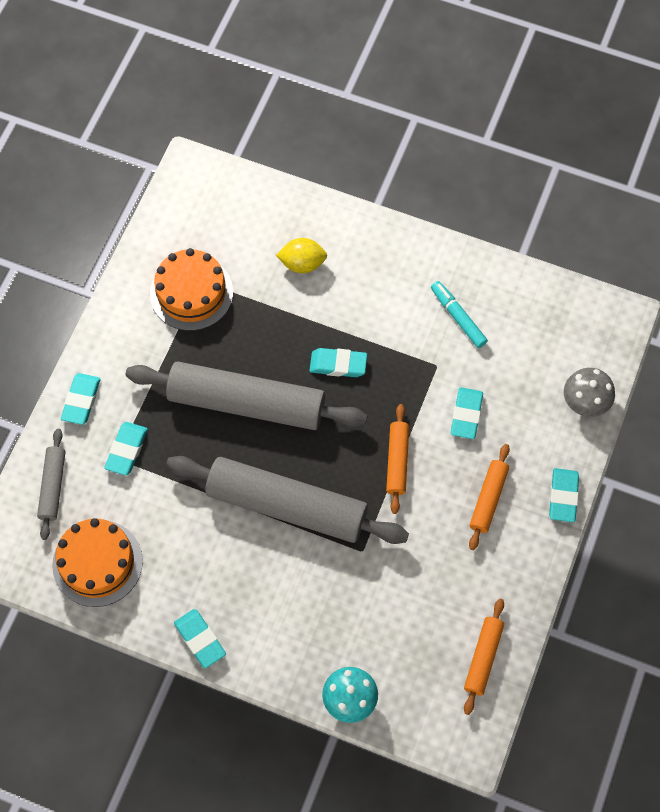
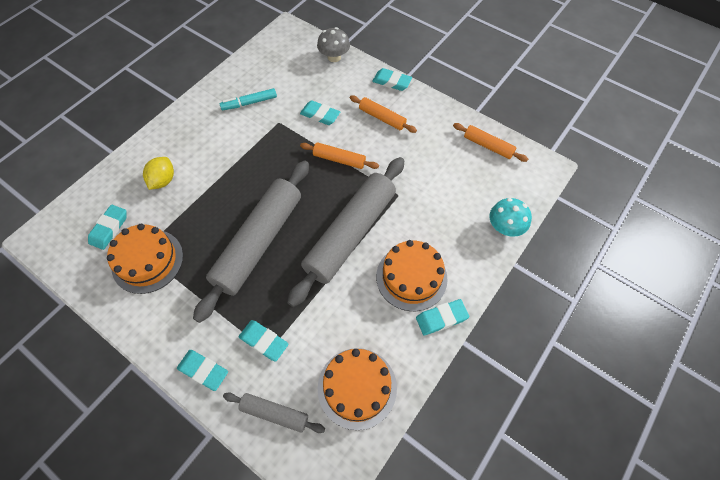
camera: 75 degrees left, 5 degrees down
(245, 593) = (411, 277): none -> orange cake
(338, 364) = (253, 177): turquoise eraser -> turquoise eraser (109, 228)

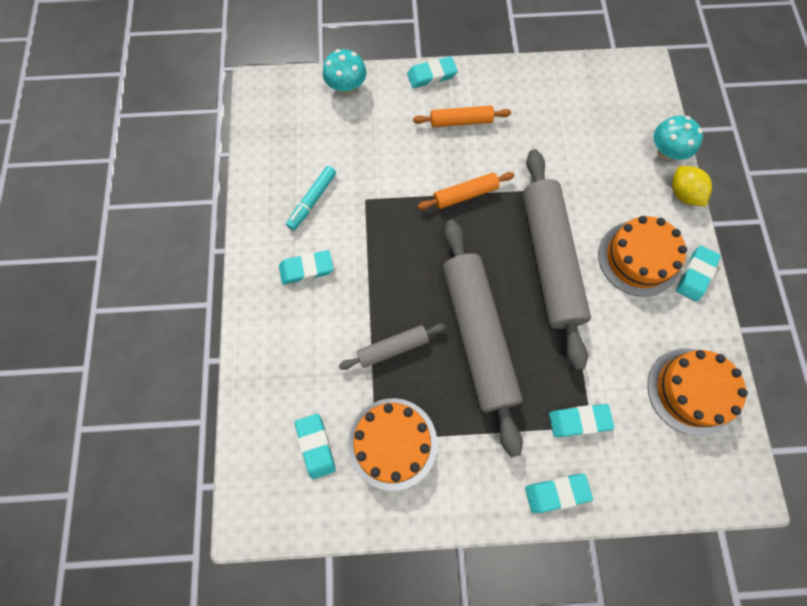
camera: 40 degrees left, 10 degrees up
(163, 180) = (315, 352): yellow lemon -> yellow lemon (683, 194)
(274, 413) = (651, 472): grey rolling pin -> grey rolling pin (393, 348)
(320, 115) = (399, 161): turquoise eraser -> turquoise eraser (306, 269)
(334, 57) = (346, 87): grey mushroom -> turquoise mushroom
(488, 146) = (581, 82): orange rolling pin -> none

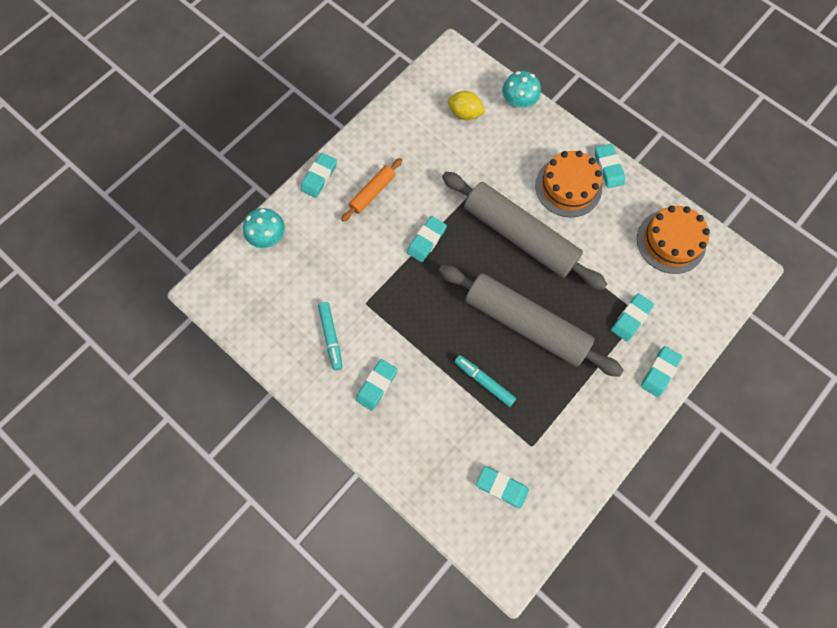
camera: 45 degrees left, 0 degrees up
(392, 443) = (544, 438): orange cake -> none
(393, 348) = (484, 381): grey rolling pin -> turquoise marker
(465, 195) = (426, 240): orange rolling pin -> turquoise eraser
(683, 194) = (554, 122): yellow lemon -> yellow lemon (465, 113)

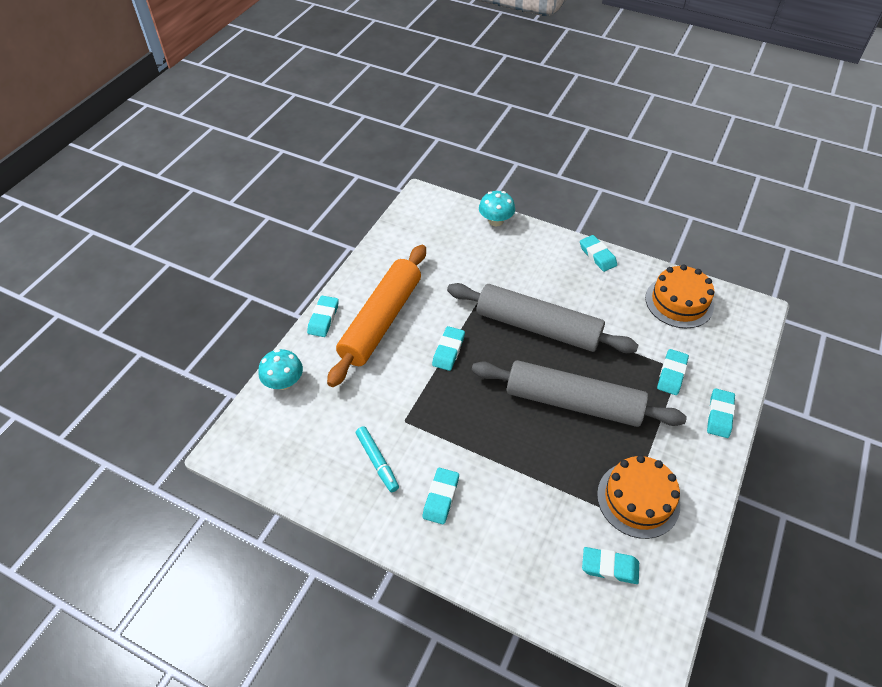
camera: 15 degrees left, 20 degrees down
(372, 192) = (381, 321): orange rolling pin -> orange rolling pin, size x2.15
(465, 113) = (449, 239): yellow lemon -> none
(484, 381) = (552, 466): turquoise marker -> none
(568, 187) = (567, 278): orange cake -> orange cake (638, 499)

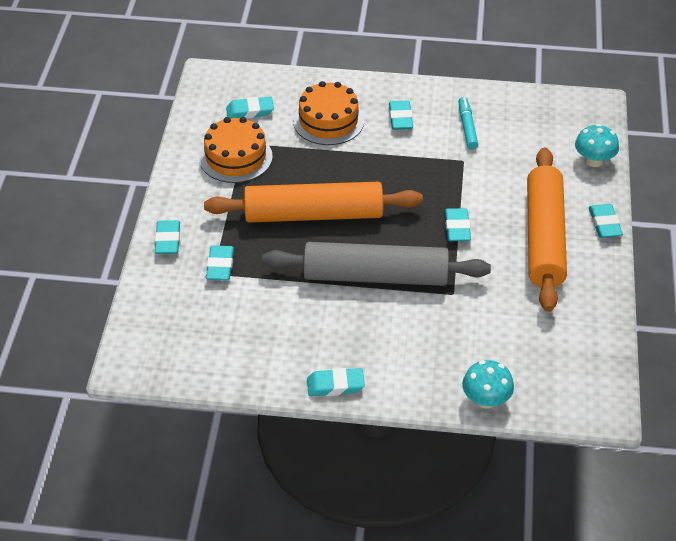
camera: 160 degrees right, 5 degrees down
(377, 462) = (467, 127): turquoise marker -> turquoise marker turned 45 degrees clockwise
(573, 402) = (313, 214): grey rolling pin -> orange rolling pin
(597, 255) = (335, 385): turquoise eraser -> turquoise eraser turned 45 degrees counterclockwise
(679, 302) = (222, 350): orange cake -> orange cake (328, 121)

